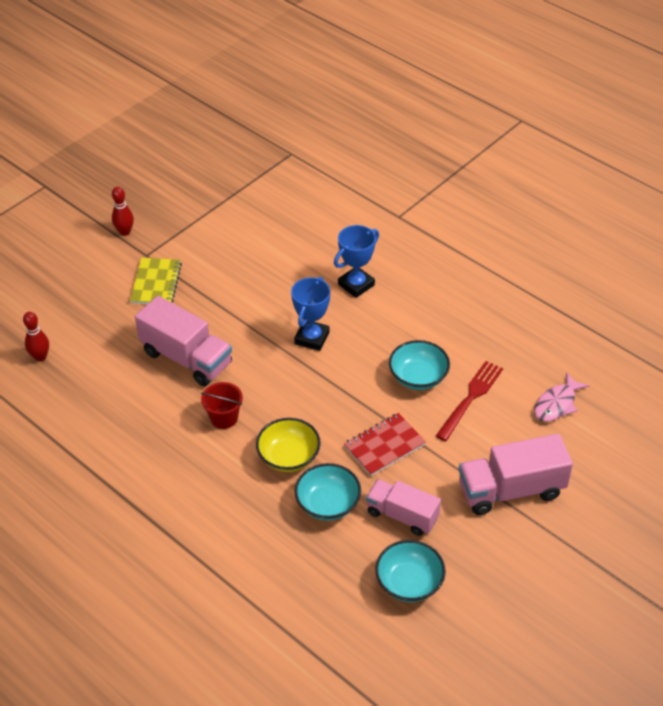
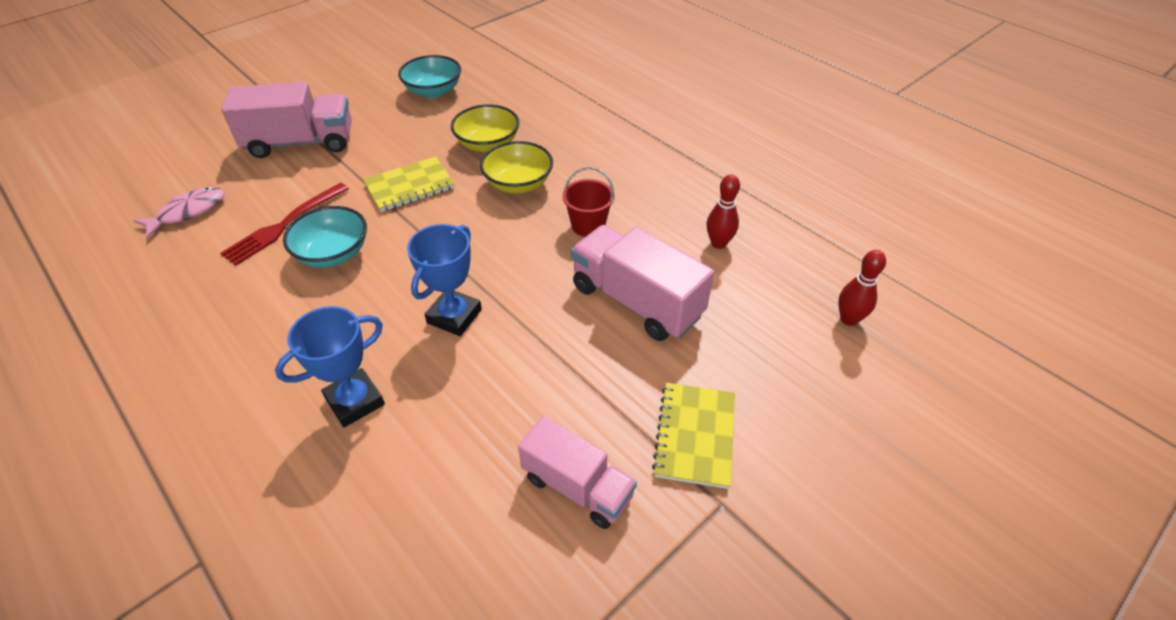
camera: 175 degrees left, 0 degrees up
(125, 232) = (777, 575): red bowling pin -> red bowling pin (718, 243)
(328, 504) = (487, 144): turquoise bowl -> yellow bowl
(384, 446) = (410, 186): red notebook -> yellow notebook
(402, 515) = (418, 131): pink truck -> pink truck (577, 486)

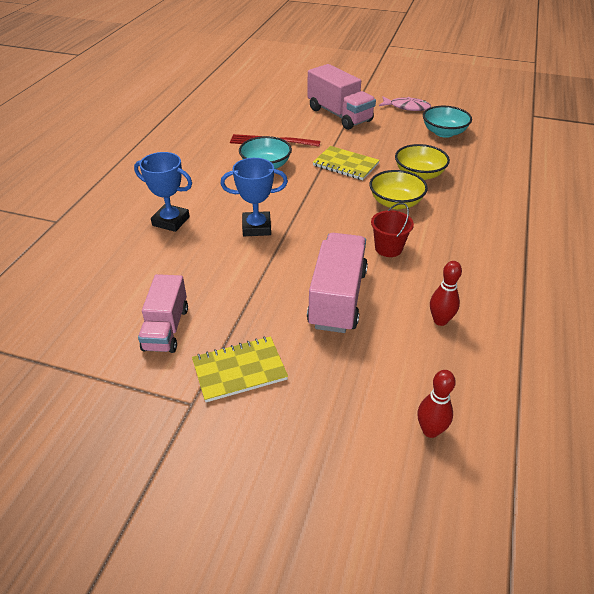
camera: 60 degrees right, 5 degrees down
(188, 212) = (252, 112): pink fish -> pink fish (407, 107)

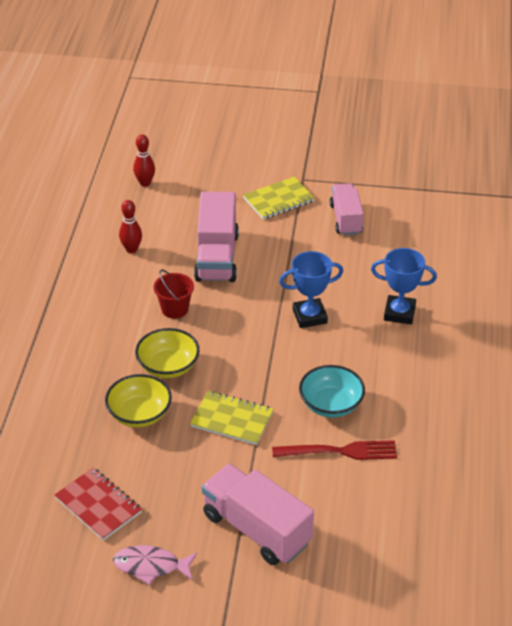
camera: 170 degrees right, 0 degrees up
(444, 132) = (98, 505): turquoise bowl -> red notebook

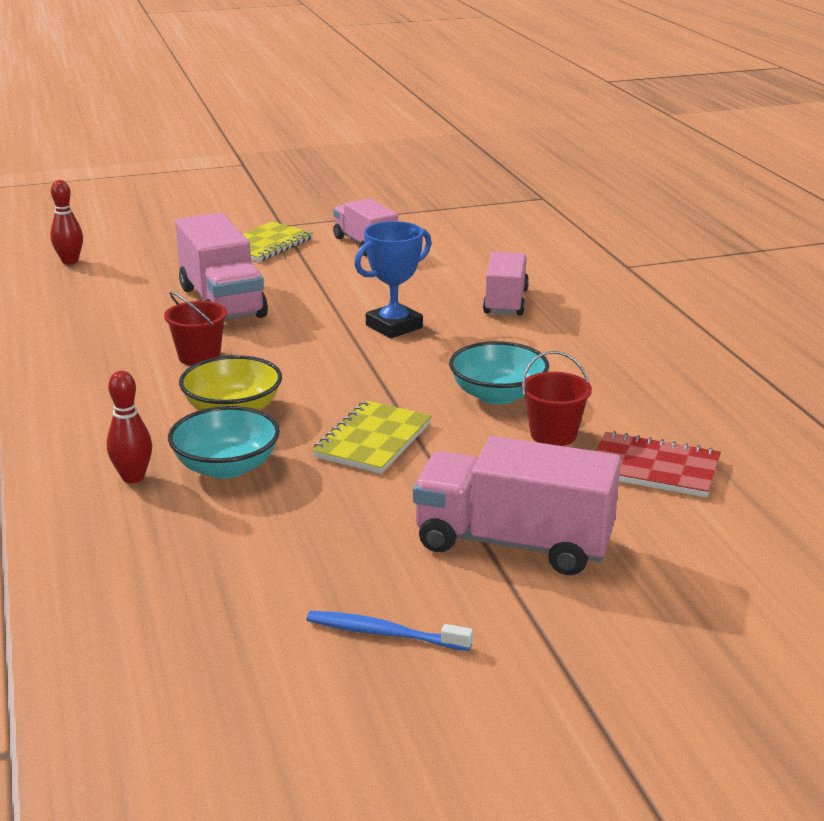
camera: 25 degrees left, 15 degrees down
(98, 505) = (236, 584): red notebook -> red notebook (654, 468)
(131, 249) = (92, 318): red bowling pin -> red bowling pin (133, 477)
(139, 414) = (226, 467): yellow bowl -> turquoise bowl
(151, 566) = (384, 633): pink fish -> blue toothbrush
(232, 419) = (373, 440): yellow notebook -> yellow notebook turned 60 degrees counterclockwise
(340, 451) = (553, 435): red fork -> red bucket
(399, 313) = (505, 302): blue trophy -> pink truck

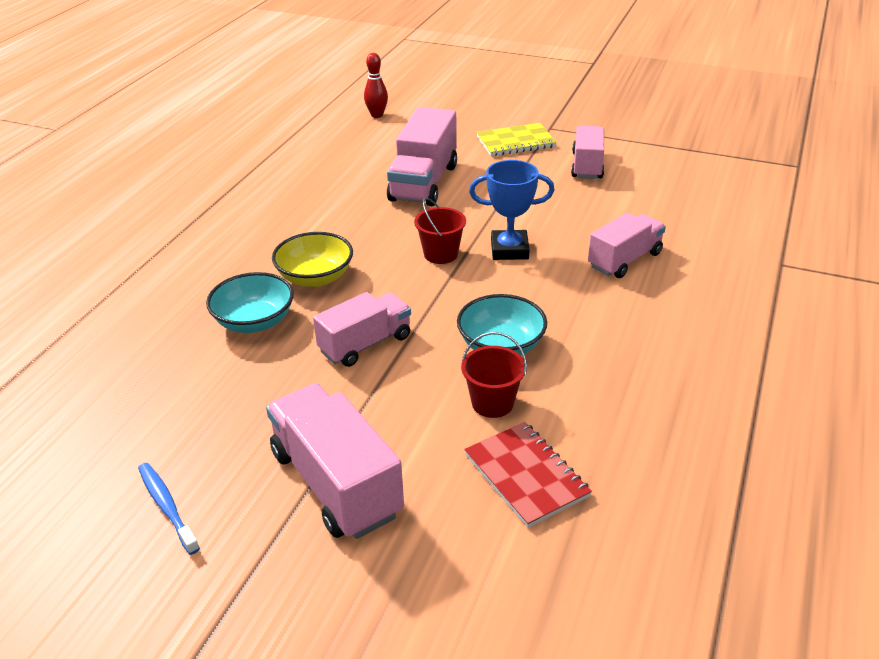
camera: 40 degrees right, 10 degrees up
(133, 477) = (198, 304): red bowling pin -> none
(199, 357) = (352, 224): red bucket -> red bucket (441, 254)
(373, 440) = (365, 344): yellow notebook -> pink truck

